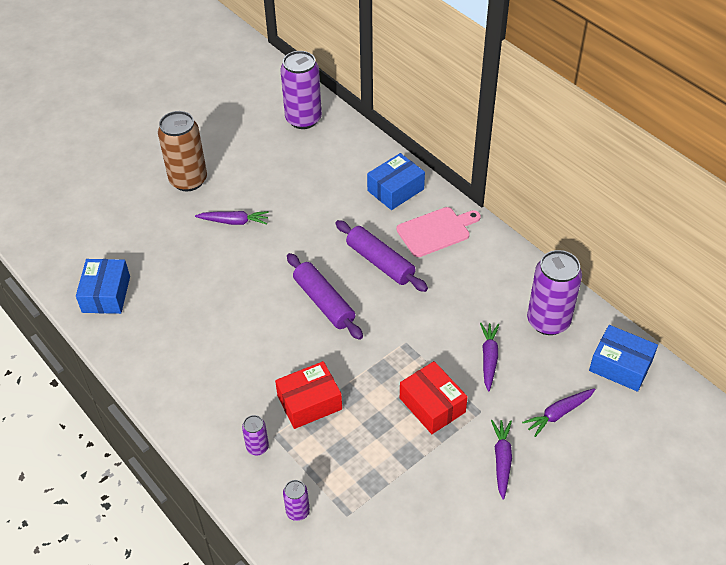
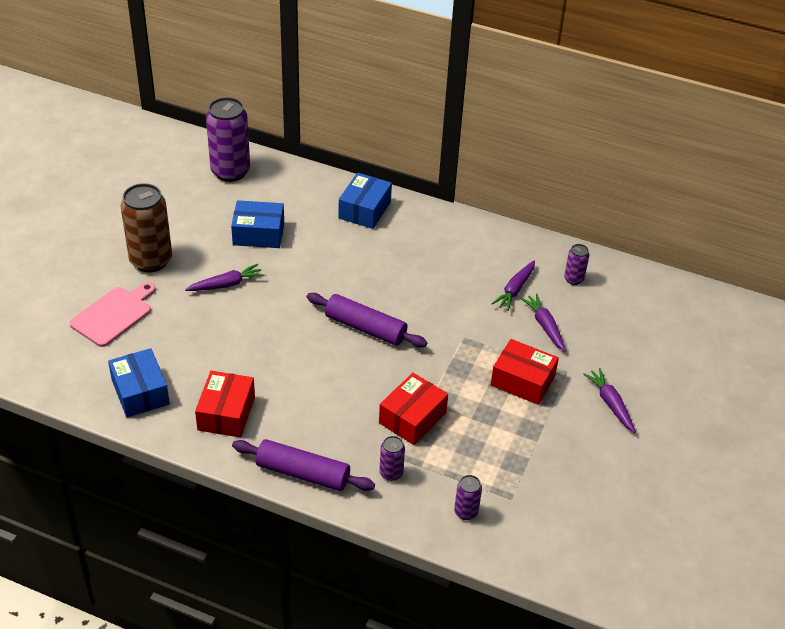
camera: 30 degrees left, 5 degrees down
(159, 338) = (226, 413): none -> red box
(380, 262) = (394, 277): purple rolling pin -> purple rolling pin (303, 473)
(436, 231) = (426, 235): pink cutting board -> pink cutting board (113, 315)
(548, 321) = (573, 279): purple can -> purple can, size x0.48
(558, 414) = (631, 350): purple carrot -> purple carrot (515, 290)
(620, 366) = (655, 295): blue box -> blue box (258, 234)

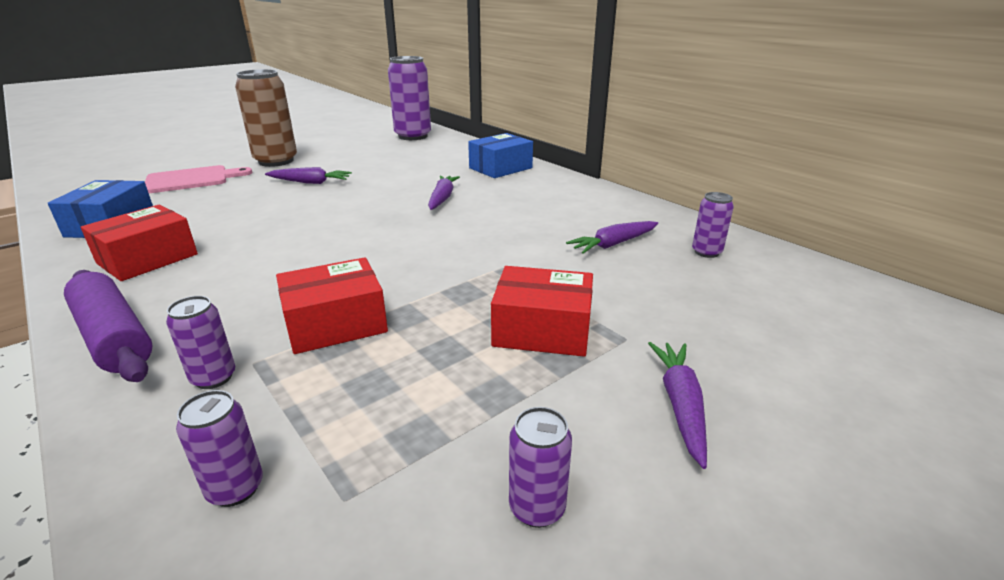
camera: 30 degrees right, 15 degrees down
(258, 234) = (385, 164): blue box -> none
(365, 328) = (395, 234): purple rolling pin -> none
(522, 381) = (542, 330): red box -> red box turned 45 degrees counterclockwise
(545, 326) = (629, 283): purple carrot -> purple carrot (442, 198)
(582, 472) = (537, 507): none -> purple can

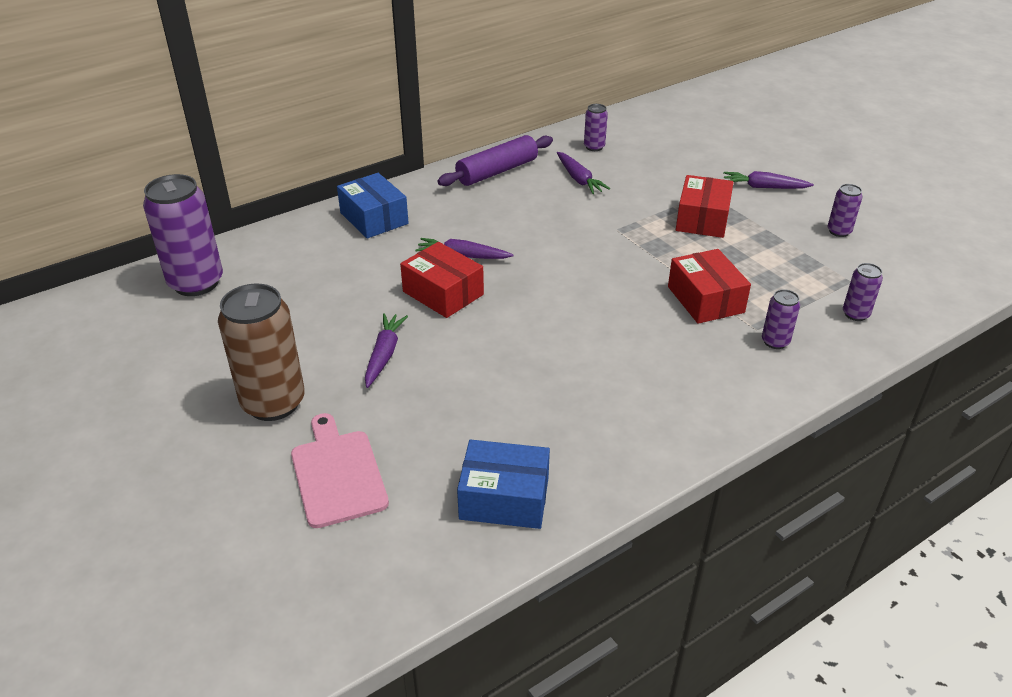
camera: 85 degrees left, 10 degrees up
(113, 337) = (738, 405): purple rolling pin -> purple rolling pin (497, 171)
(147, 259) = (601, 432): red box -> red box (443, 293)

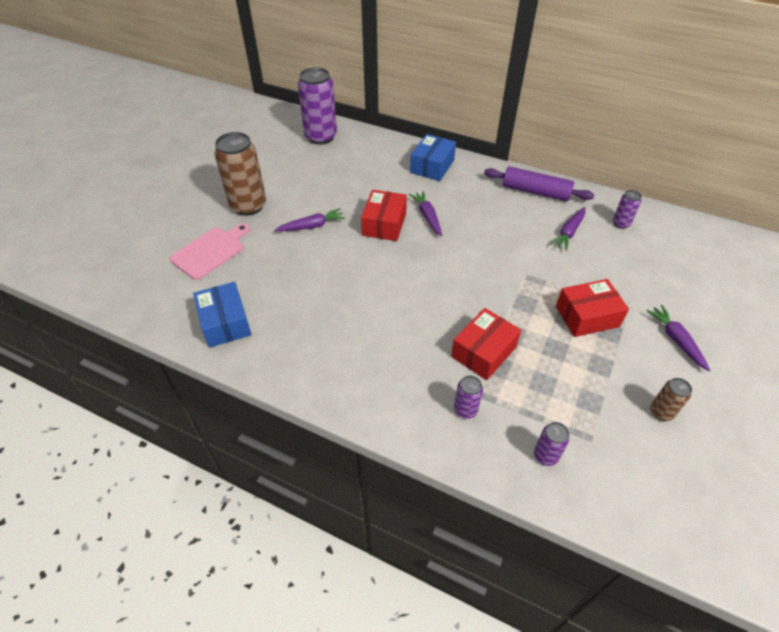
camera: 60 degrees right, 10 degrees up
(839, 231) = (661, 412): purple can -> brown can

